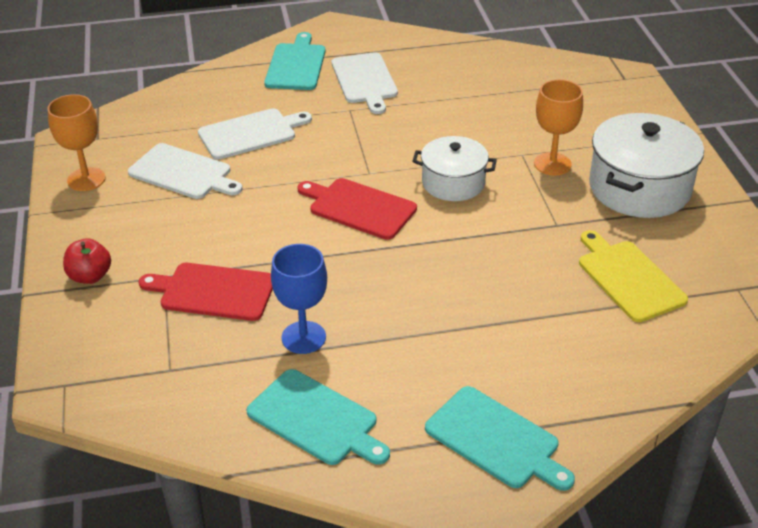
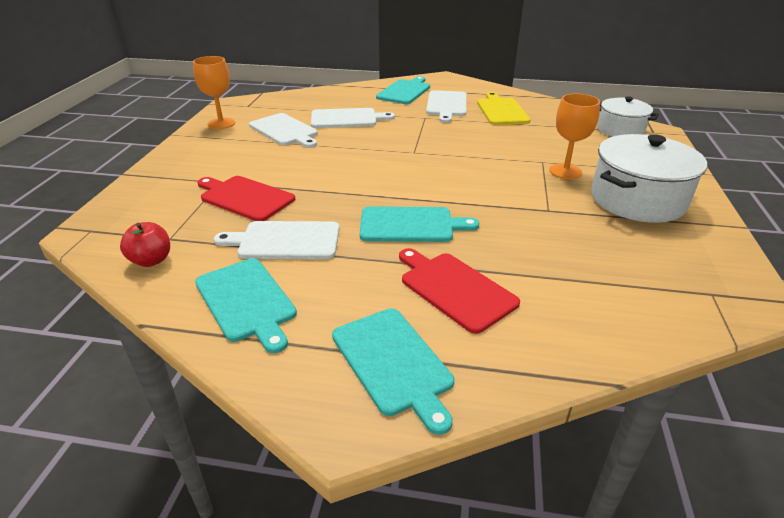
camera: 20 degrees right, 5 degrees down
(90, 276) = (172, 172): red apple -> red apple (151, 260)
(303, 337) = (285, 240): blue goblet -> white cutting board
(359, 207) = (391, 170): red cutting board -> red cutting board (455, 288)
(425, 282) = (411, 225): none -> turquoise cutting board
(453, 183) = (475, 168): white pot -> white pot (620, 130)
(628, 278) = (598, 261): yellow cutting board -> yellow cutting board (501, 110)

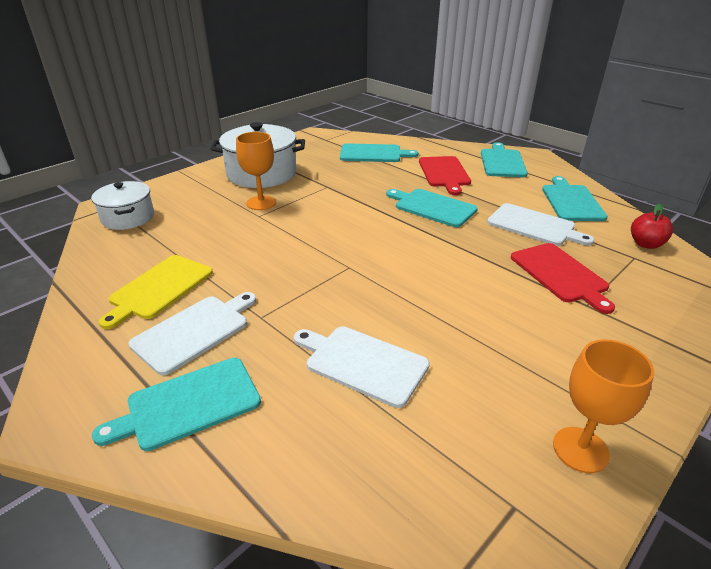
camera: 145 degrees left, 0 degrees up
(284, 131) = (474, 373): white cutting board -> none
(597, 289) = (373, 154): none -> turquoise cutting board

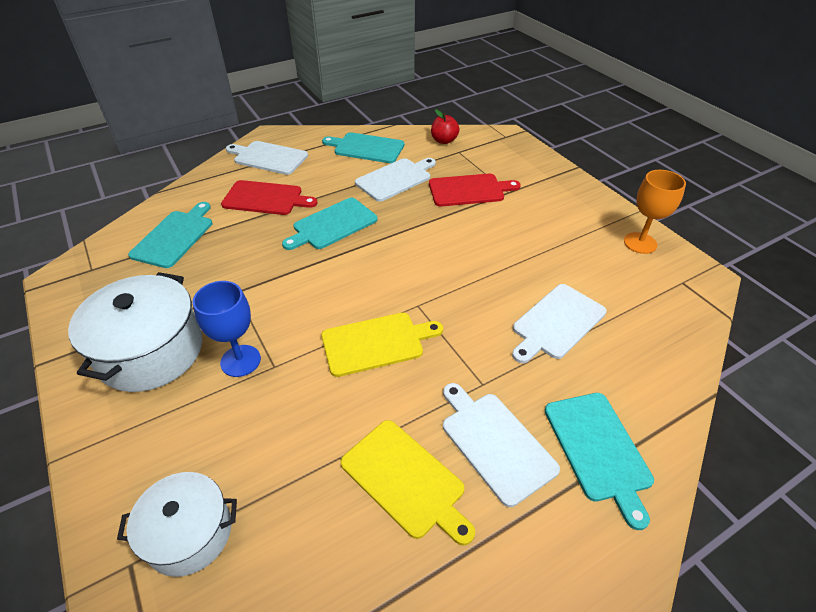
camera: 75 degrees left, 10 degrees up
(261, 203) = (240, 361): orange goblet -> blue goblet
(294, 253) = (376, 343): none -> yellow cutting board
(502, 162) = (268, 157): turquoise cutting board -> white cutting board

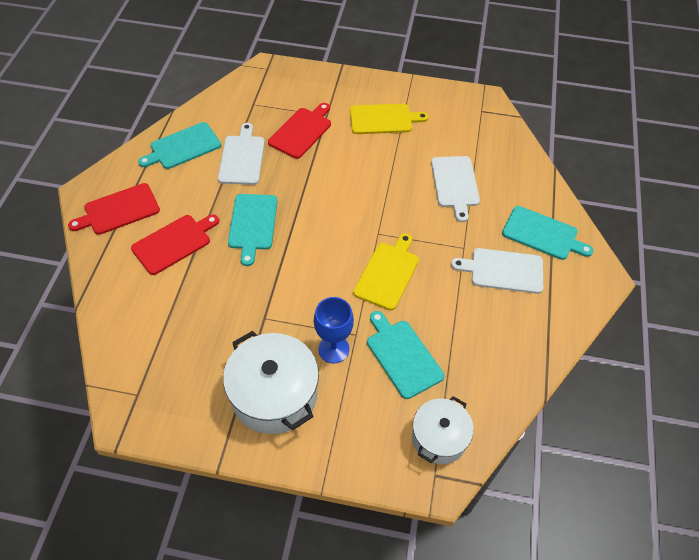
camera: 50 degrees left, 10 degrees up
(175, 237) = (156, 323): turquoise cutting board -> turquoise cutting board (402, 356)
(268, 157) = (118, 210): white cutting board -> red cutting board
(405, 480) = (491, 322): yellow cutting board -> yellow cutting board (383, 119)
(444, 141) = (230, 101): red apple -> none
(640, 243) = (437, 99): orange goblet -> none

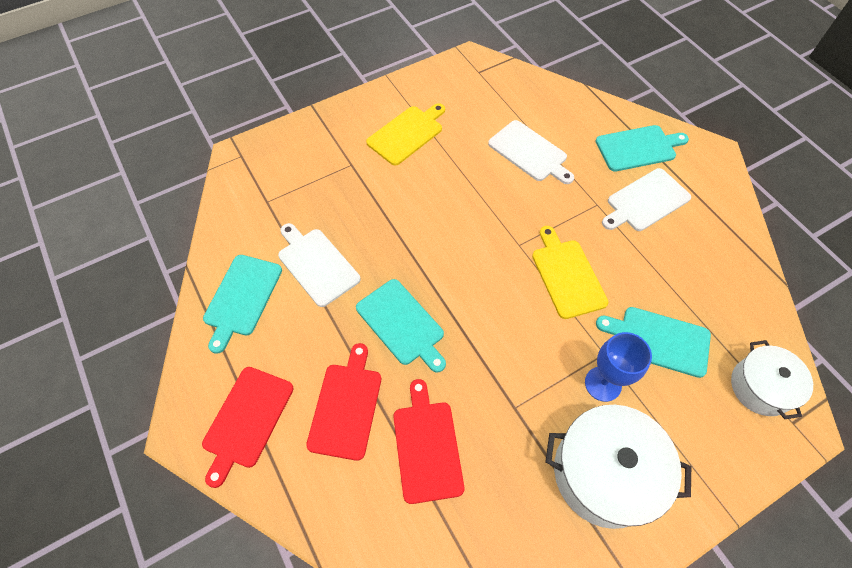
camera: 40 degrees left, 5 degrees up
(302, 131) = (345, 196): red cutting board -> red cutting board (427, 446)

